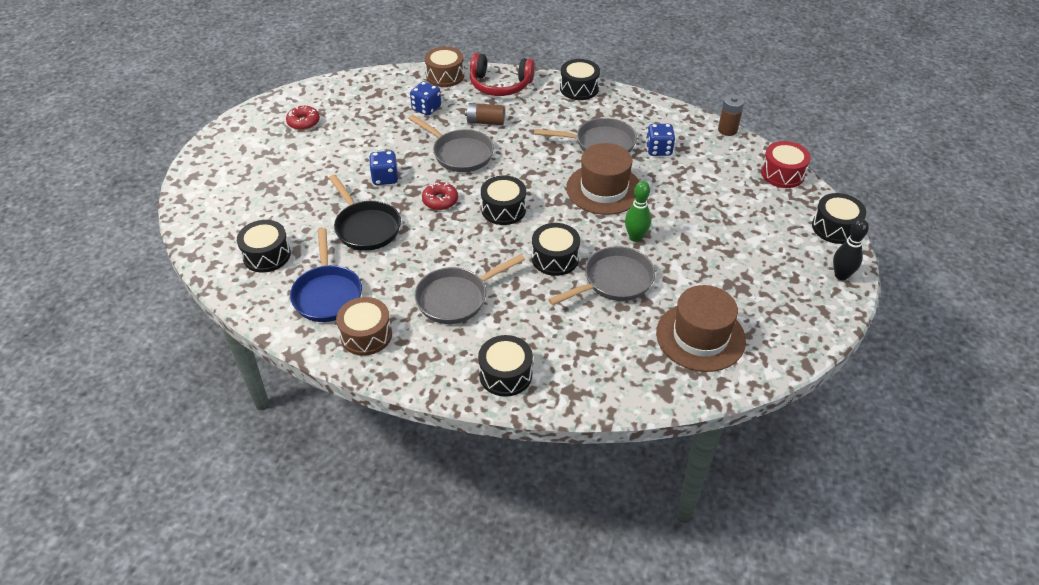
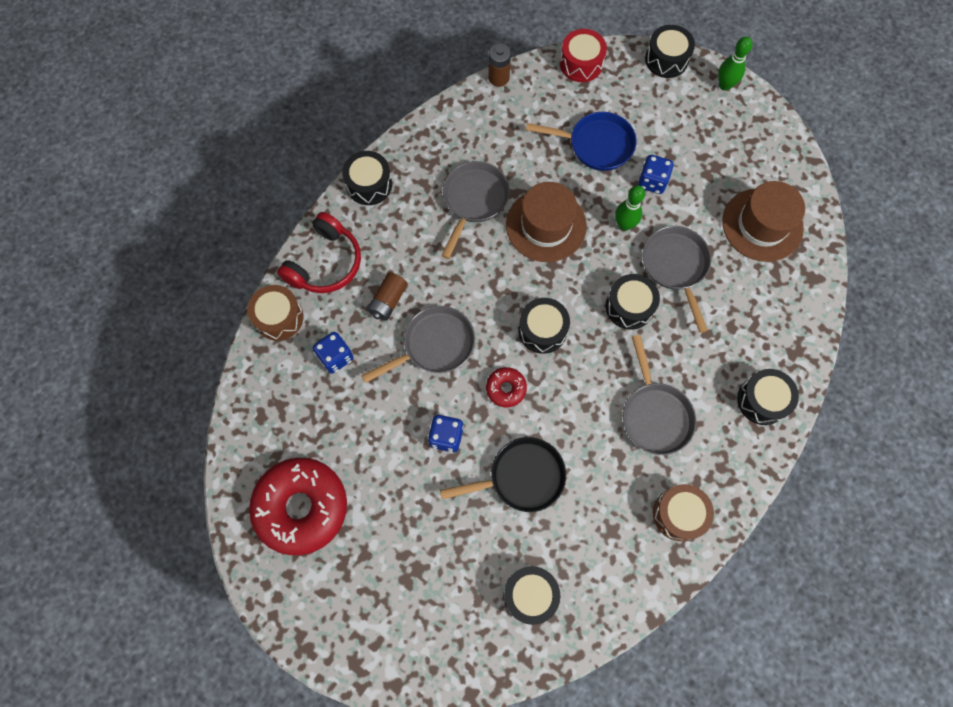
camera: 70 degrees left, 25 degrees up
(303, 122) = (301, 507): red donut -> red donut, size x2.22
(327, 294) = (611, 540): blue pan -> blue pan (596, 145)
(658, 150) = (505, 152): blue dice -> blue dice (652, 181)
(841, 275) = (724, 85): black bowling pin -> green bowling pin

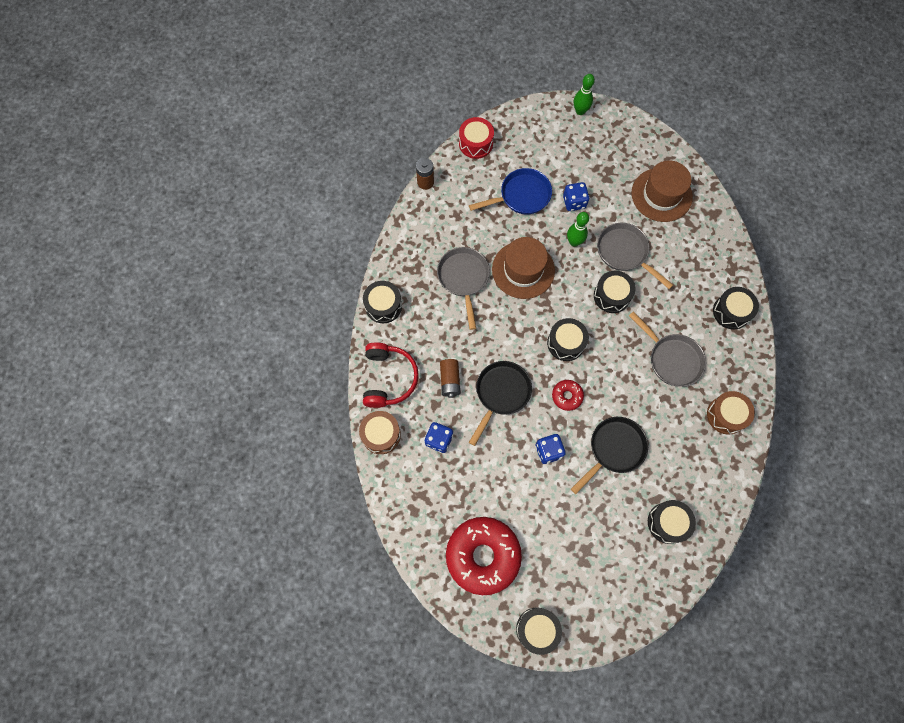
camera: 30 degrees left, 0 degrees up
(434, 345) = (501, 393): grey pan -> black pan
(666, 59) = (531, 112): black drum -> black drum (537, 629)

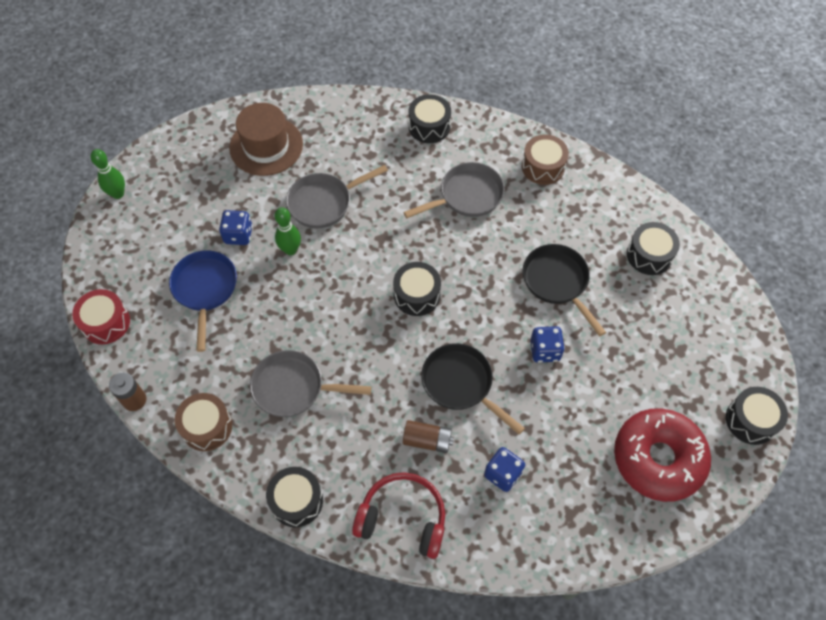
camera: 75 degrees left, 10 degrees down
(381, 435) = (479, 547): brown drum -> brown drum (207, 427)
(523, 270) = (306, 315): brown hat -> none
(567, 396) = (483, 312): red donut -> none
(611, 296) = (373, 231): black drum -> none

